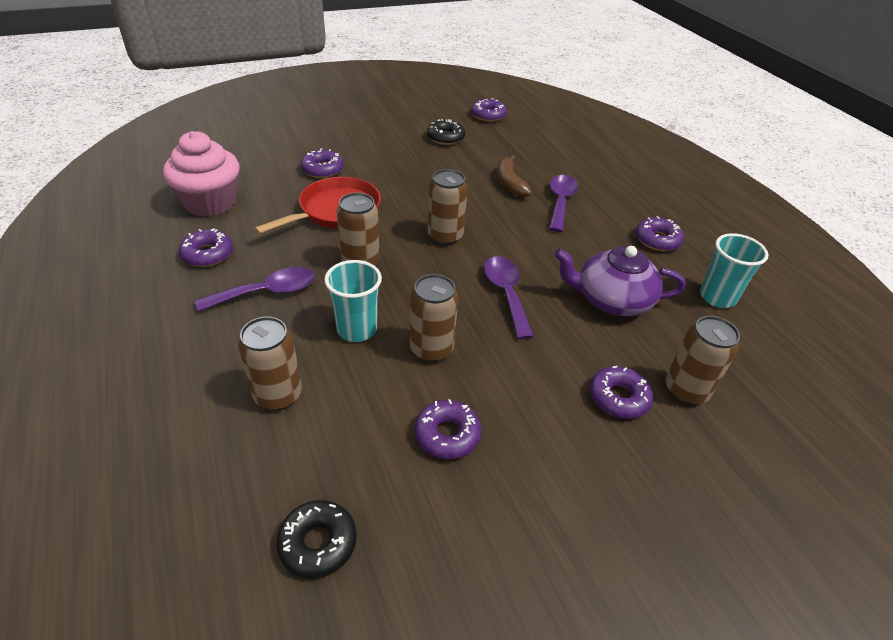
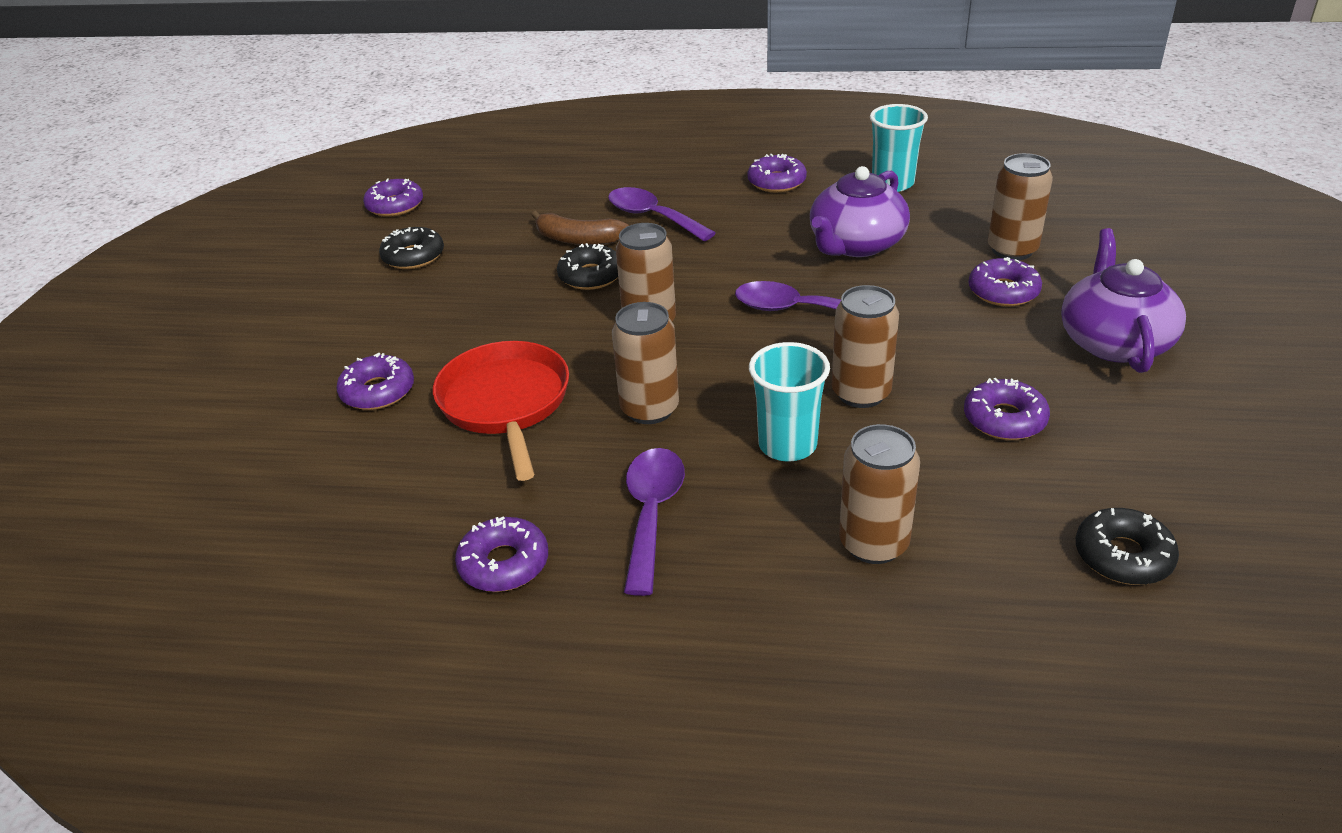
camera: 55 degrees left, 5 degrees down
(210, 202) = (352, 537): pink cupcake -> none
(476, 200) = (591, 276): none -> black donut
(601, 487) = (1113, 341): none -> purple teapot

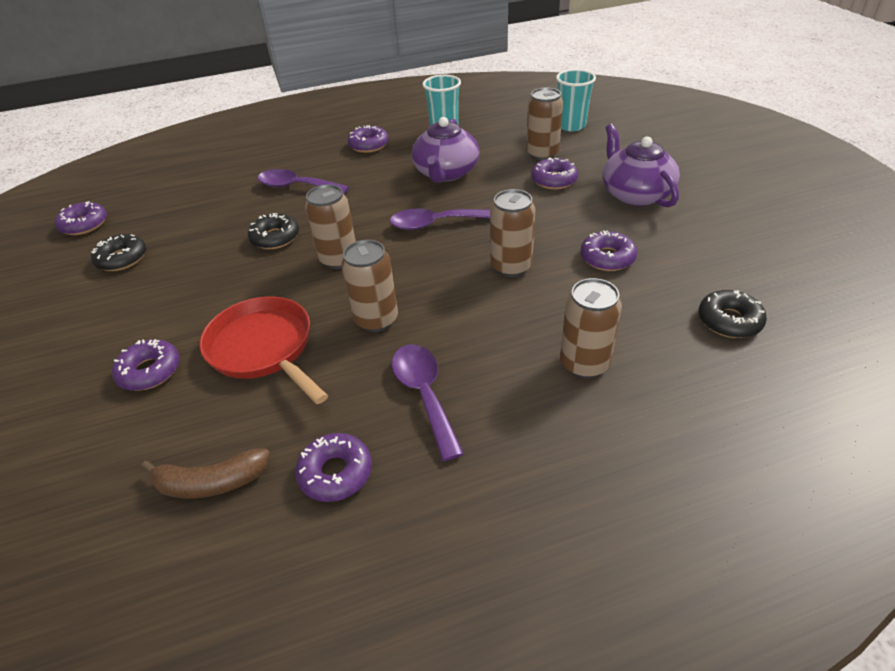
camera: 25 degrees left, 5 degrees up
(578, 239) = (250, 215): brown banana -> brown banana (211, 483)
(787, 445) = (486, 315): turquoise cup -> turquoise cup (571, 126)

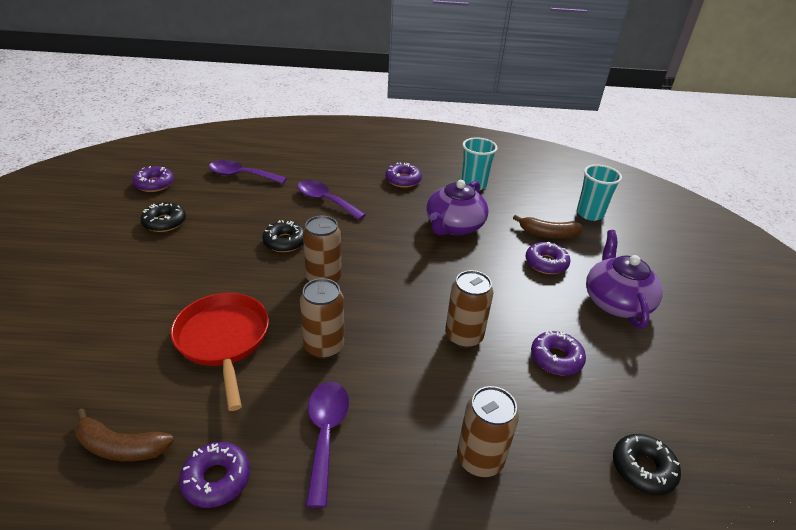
camera: 15 degrees right, 5 degrees down
(150, 371) = (131, 328): purple donut -> none
(435, 224) = (420, 272): purple spoon -> purple spoon (242, 175)
(542, 154) = (548, 234): brown can -> brown banana

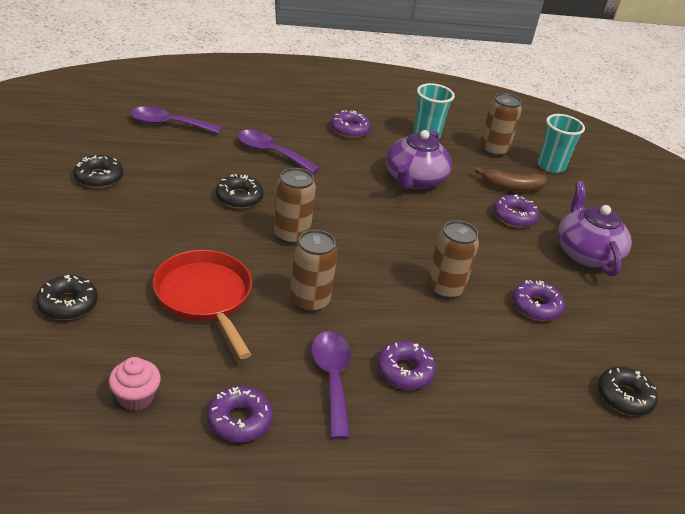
camera: 10 degrees left, 0 degrees up
(92, 344) = (68, 304): none -> black donut
(121, 446) = (136, 397): brown banana -> pink cupcake
(154, 184) = (71, 134): purple donut -> purple donut (405, 371)
(479, 459) = (479, 395): brown can -> brown can (493, 150)

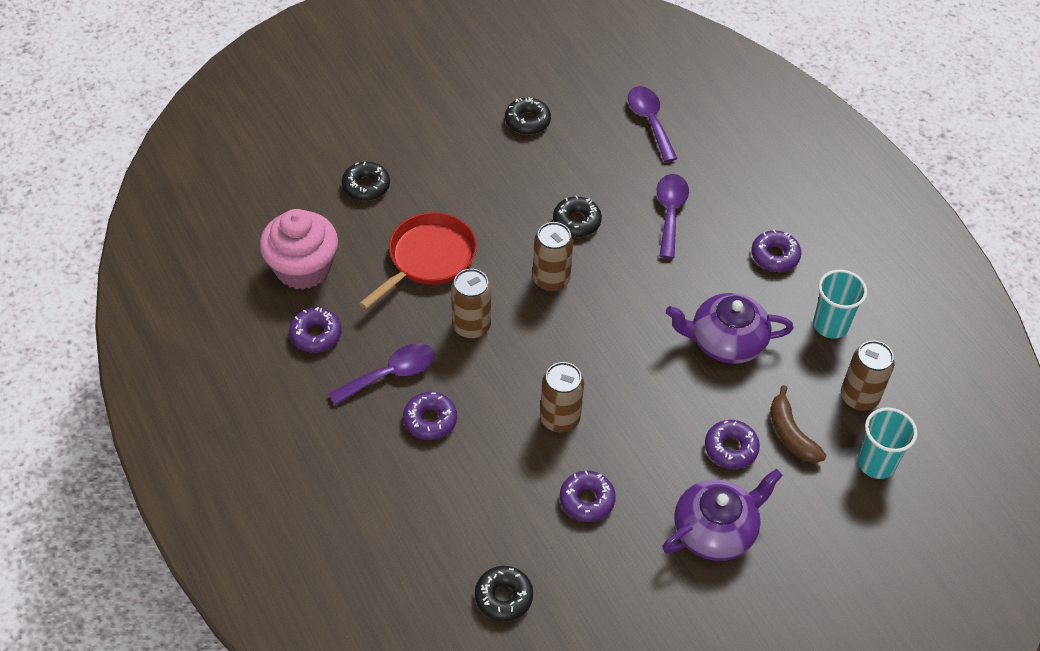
camera: 70 degrees right, 15 degrees up
(136, 397) = (303, 268): pink cupcake -> pink cupcake, size x1.98

